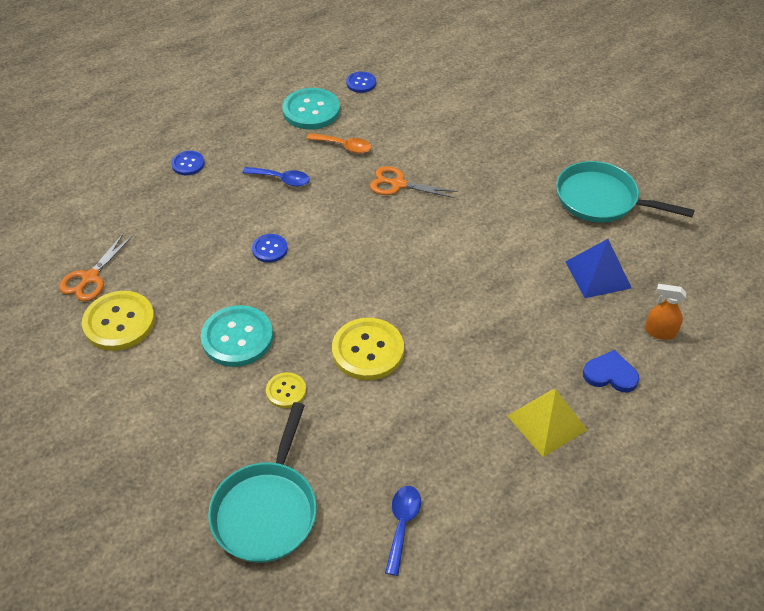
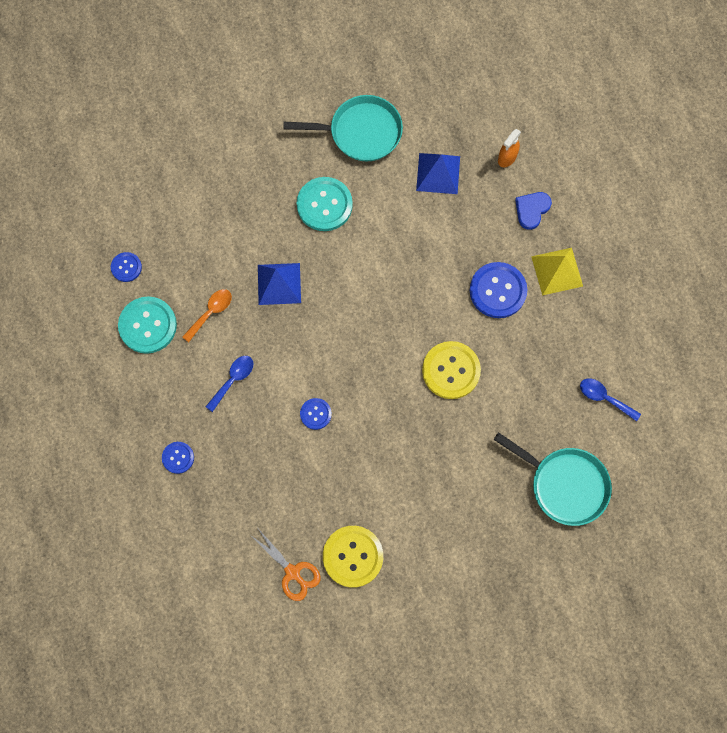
camera: 70 degrees left, 25 degrees up
(237, 337) = (403, 465): turquoise button -> turquoise button (324, 205)
(286, 391) = (468, 442): yellow button -> none
(398, 184) = (279, 283): orange scissors -> blue pyramid
(488, 368) = (498, 291): none -> blue button
(601, 200) = (361, 132): turquoise pan -> turquoise pan turned 135 degrees counterclockwise

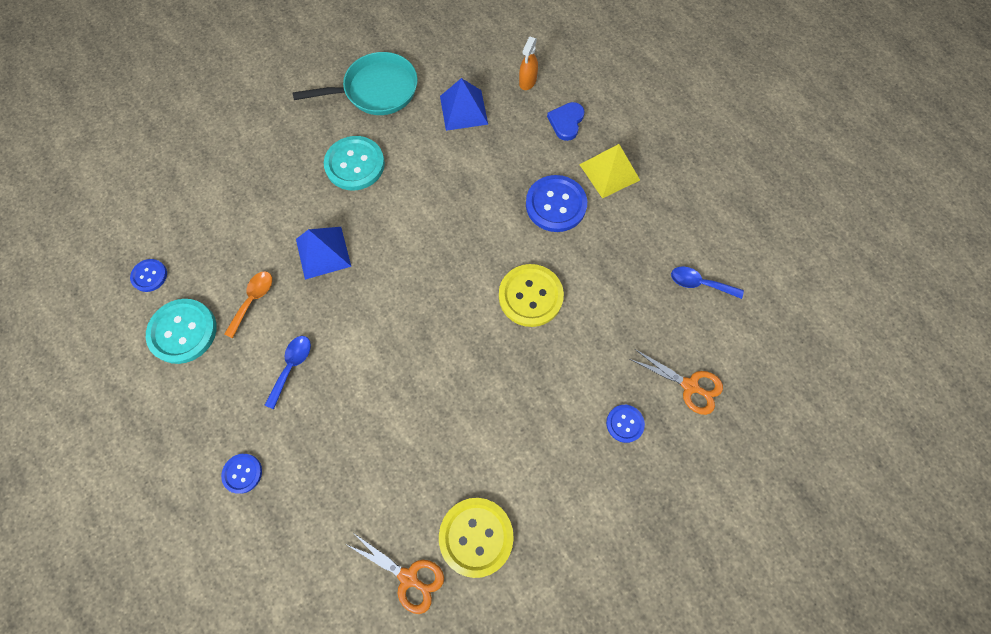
camera: 15 degrees left, 5 degrees down
(315, 414) = (394, 380): blue button -> blue button (624, 423)
(564, 484) = (689, 386): turquoise pan -> orange scissors

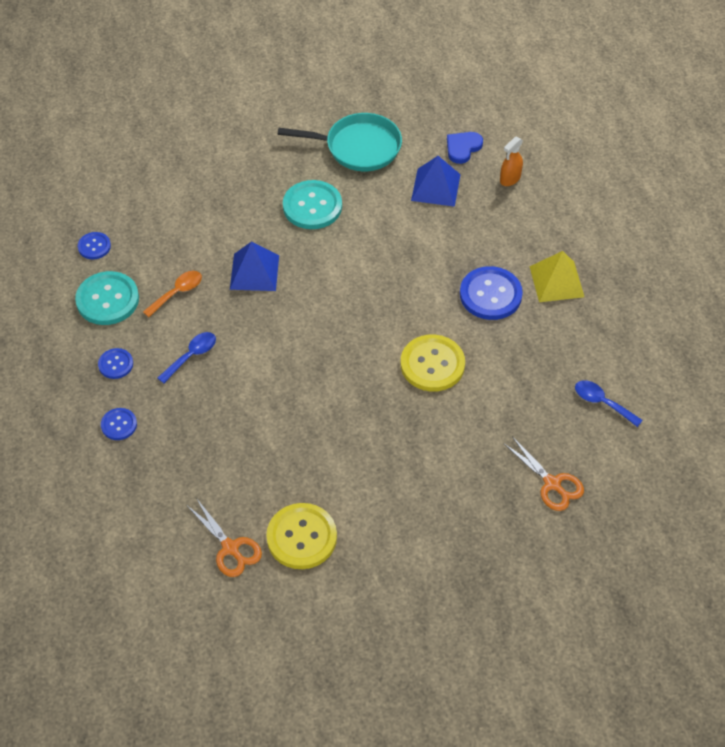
camera: 20 degrees right, 15 degrees down
(566, 122) = (533, 225): blue heart -> blue heart (463, 148)
(624, 423) = (475, 494): blue button -> blue button (116, 364)

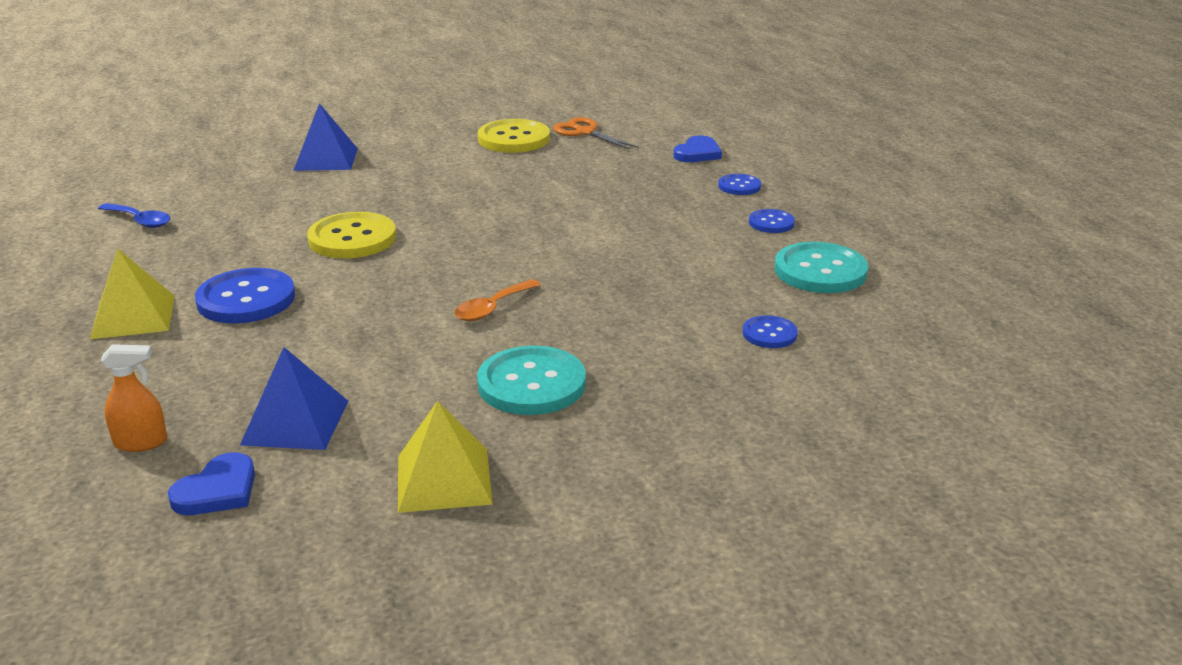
camera: 175 degrees right, 25 degrees down
(94, 246) = (881, 320): blue button -> blue button (769, 334)
(134, 491) = (698, 153): none -> blue heart
(177, 292) = (722, 281): orange spoon -> orange spoon (492, 308)
(191, 356) = (676, 232): blue spoon -> none
(254, 272) = (613, 305): blue pyramid -> blue pyramid (326, 159)
(358, 147) = (444, 479): turquoise pan -> yellow pyramid
(510, 179) = (141, 442): orange spray bottle -> orange spray bottle turned 45 degrees clockwise
(552, 484) = (236, 172): orange scissors -> none

